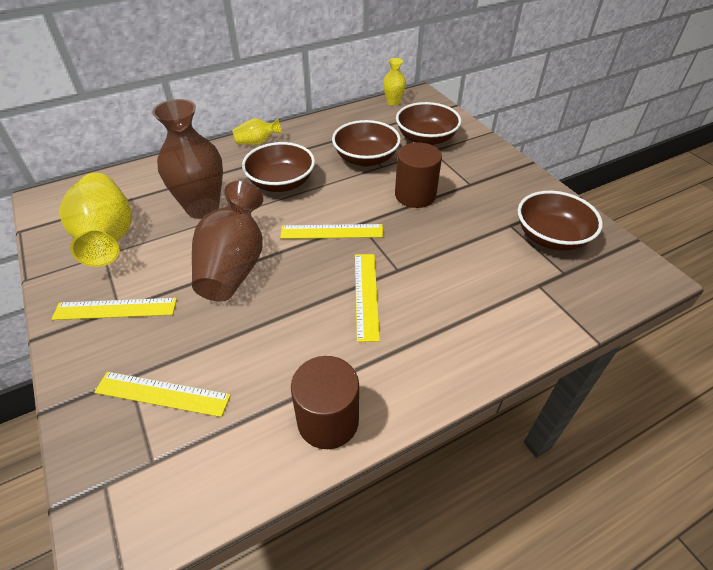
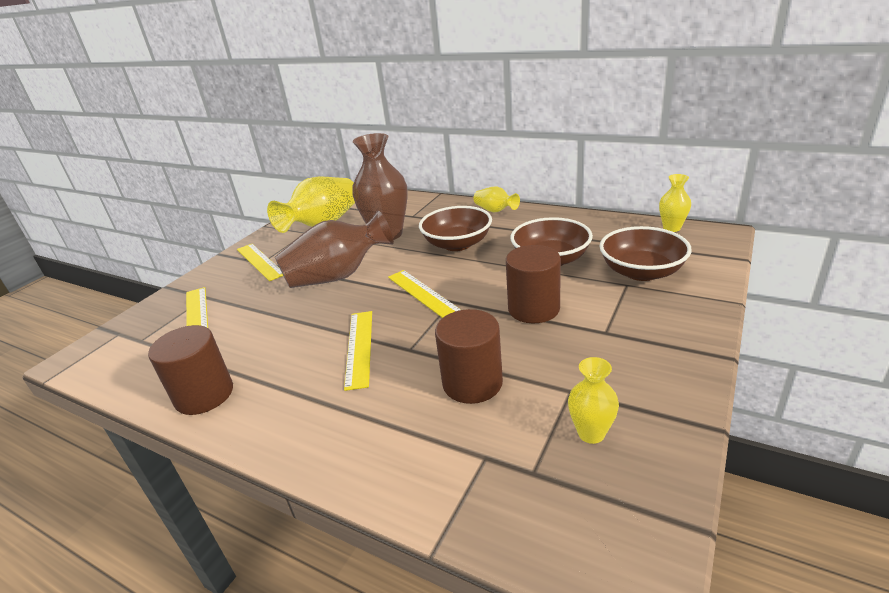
camera: 60 degrees right, 15 degrees down
(366, 295) = (359, 347): yellow ruler -> yellow ruler turned 60 degrees counterclockwise
(466, 258) = (472, 383): none -> brown cylinder
(551, 237) = (591, 433): brown bowl -> yellow vase

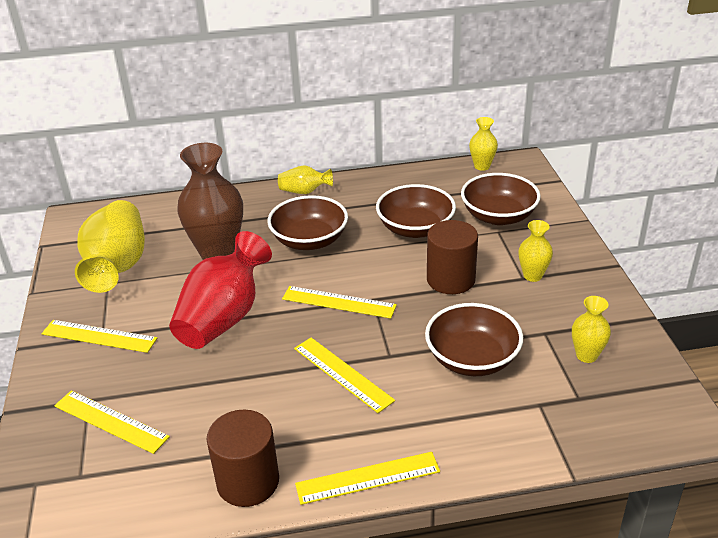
camera: 40 degrees left, 5 degrees up
(272, 439) = (368, 478): none -> yellow ruler
(338, 276) = (224, 317): brown vase -> red vase
(472, 383) = (472, 359): brown cylinder -> brown bowl
(618, 333) = (532, 276): none -> yellow vase

